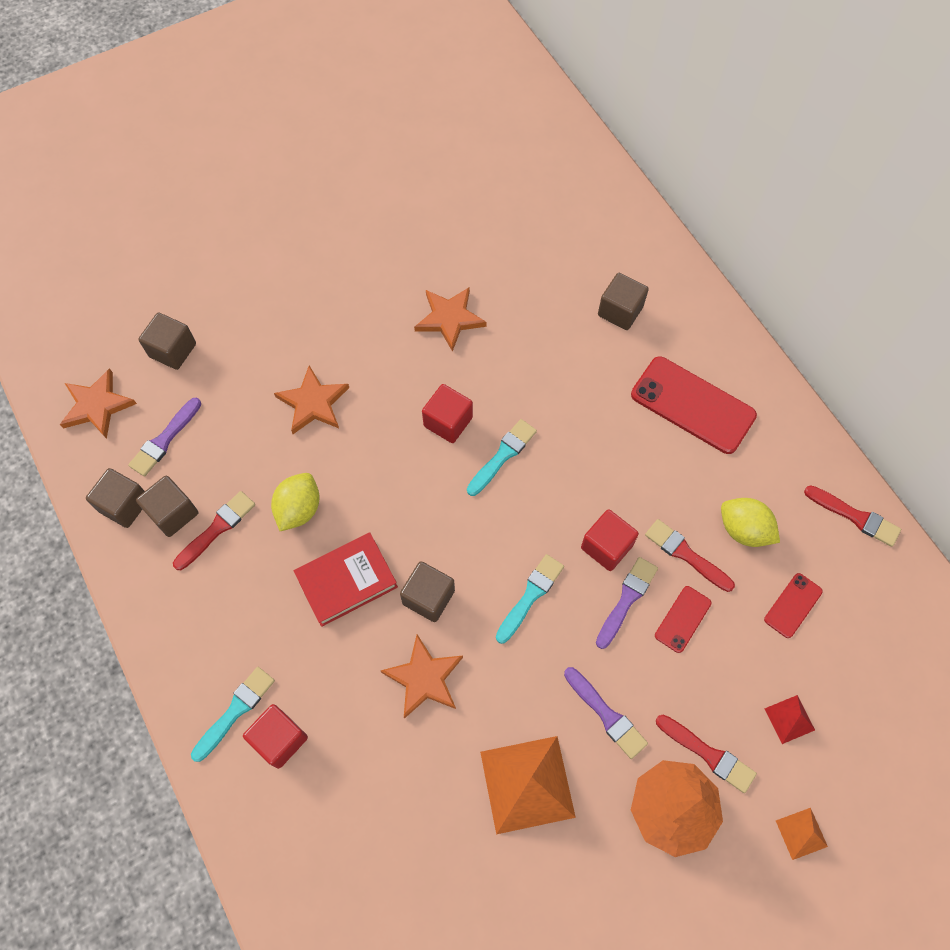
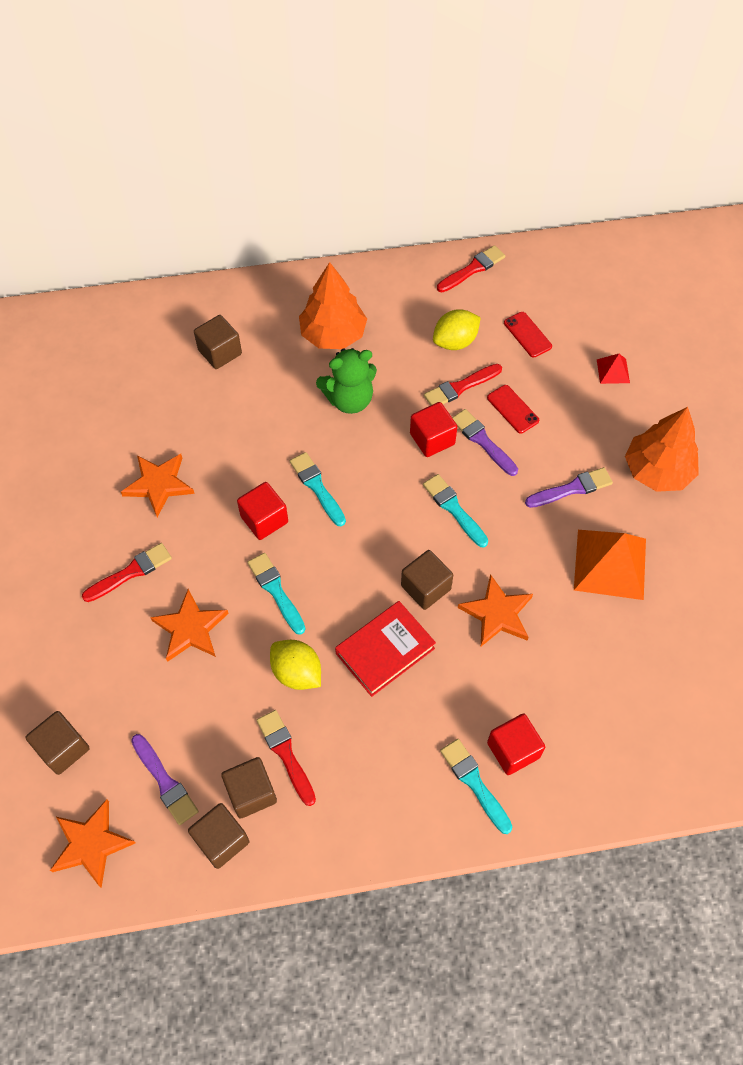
camera: 70 degrees left, 5 degrees down
(346, 581) = (385, 651): red book -> red book turned 60 degrees clockwise
(376, 460) = (276, 591): none -> turquoise brush
(619, 449) = (349, 399): none -> green teddy bear
(692, 405) = (333, 334): red phone -> orange tree
(708, 754) = (623, 432): red brush -> red brush (131, 572)
(801, 833) = (697, 396): orange pyramid -> none

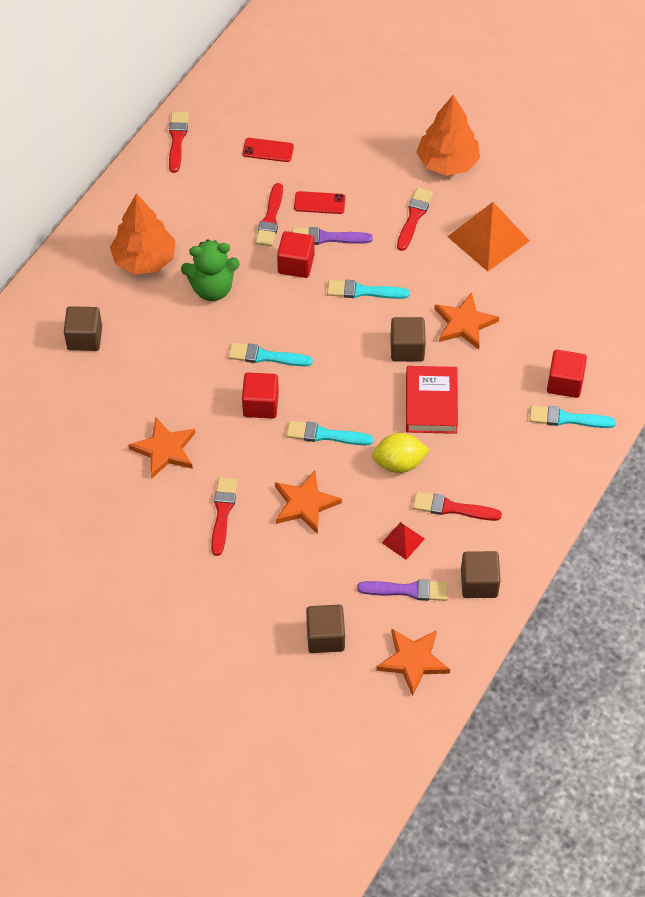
camera: 50 degrees left, 5 degrees down
(251, 793) = (461, 545): brown cube -> none
(349, 399) = (212, 289): green teddy bear -> green teddy bear turned 60 degrees clockwise
(455, 342) = (229, 194): yellow lemon -> none
(572, 488) = (414, 217): purple brush -> red brush
(613, 371) = (348, 127): red pyramid -> red pyramid (403, 540)

